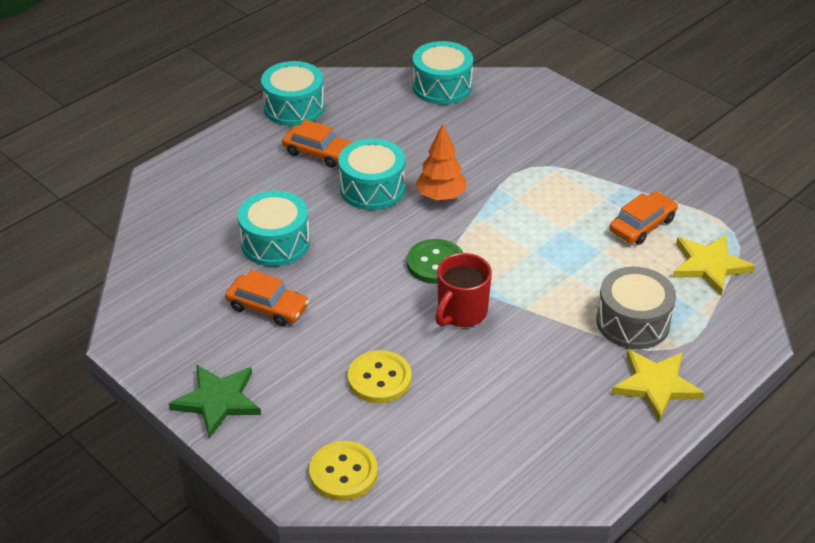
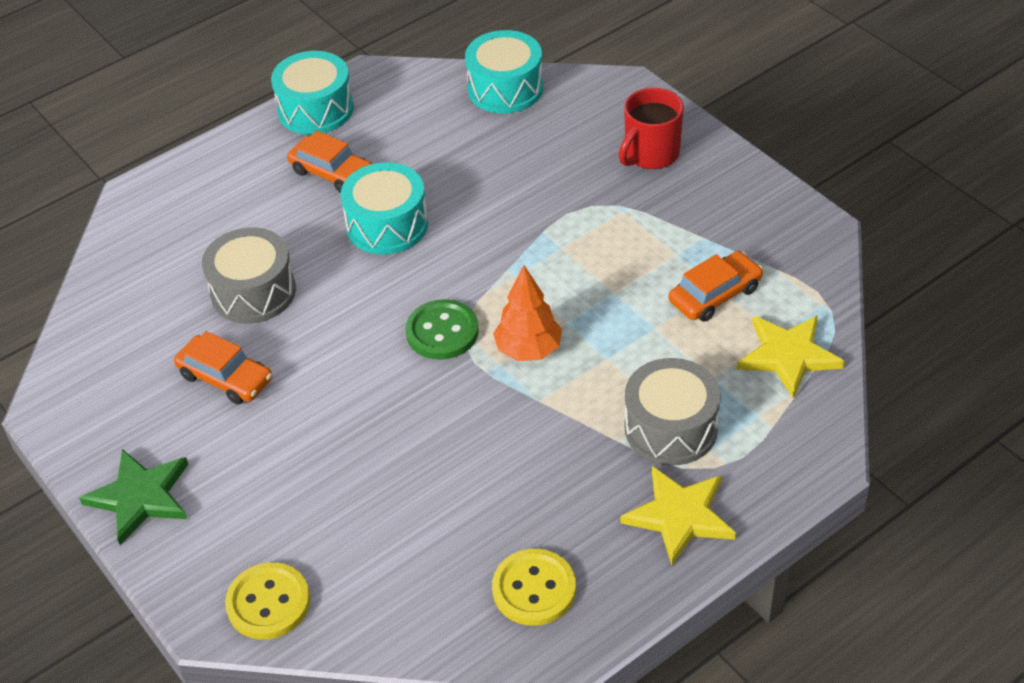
camera: 10 degrees right, 5 degrees up
(275, 243) = (253, 292): turquoise drum -> grey drum
(379, 379) = (339, 482): yellow button -> yellow button (534, 589)
(440, 196) = (469, 241): orange tree -> orange tree (528, 350)
(461, 312) = (459, 400): red mug -> red mug (650, 154)

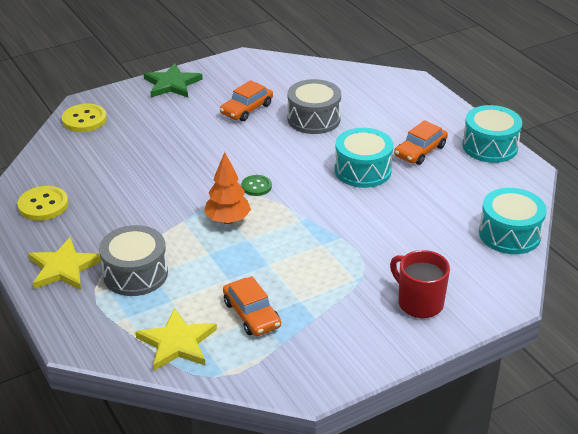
camera: 95 degrees right, 10 degrees down
(442, 332) = (256, 186): green button -> green button, size x0.63

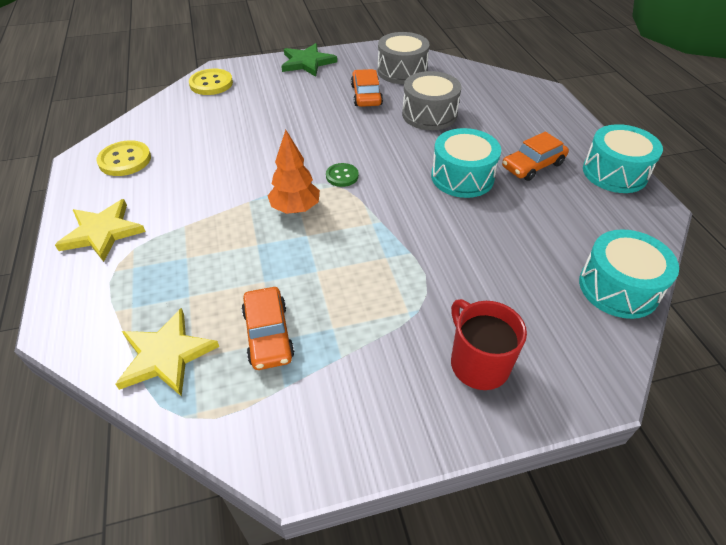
camera: 15 degrees right, 10 degrees up
(135, 274) = (169, 254): grey drum -> grey drum (402, 71)
(246, 109) = (366, 95): orange car -> orange car turned 120 degrees clockwise

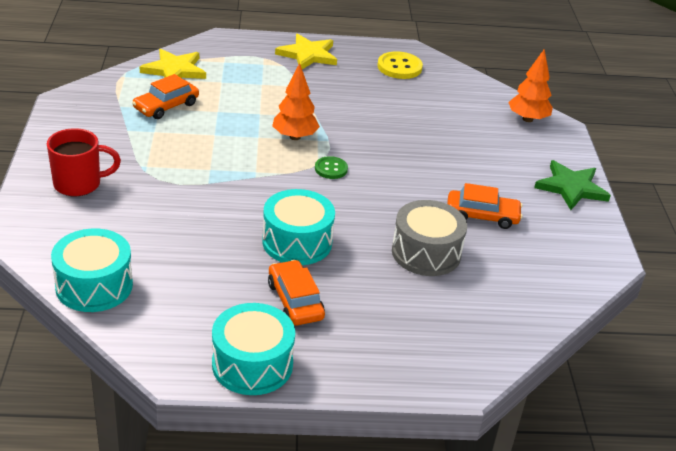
camera: 100 degrees right, 10 degrees down
(211, 84) = (527, 119): yellow button -> orange tree
(268, 334) = (166, 106): orange car -> orange car turned 45 degrees counterclockwise
(402, 71) = (539, 258): grey drum -> none

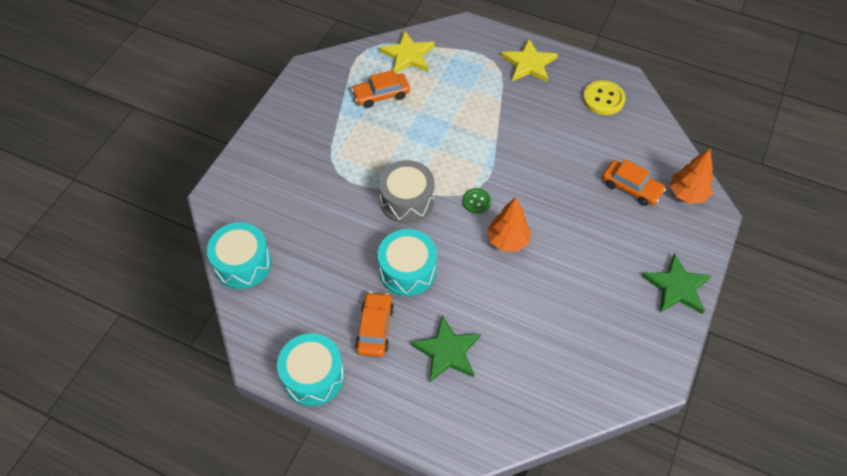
camera: 30 degrees right, 20 degrees up
(79, 184) = (278, 160): red mug -> none
(295, 137) = (466, 157): orange tree -> orange tree (507, 241)
(388, 298) = (447, 351): none -> green star
(426, 253) = (504, 316): grey drum -> grey drum (407, 200)
(482, 216) = (575, 292): orange car -> orange car (631, 187)

